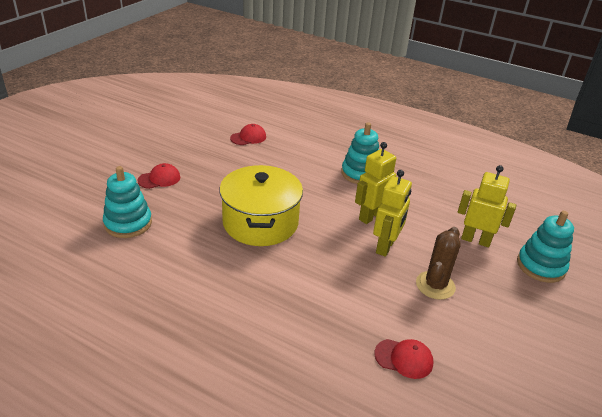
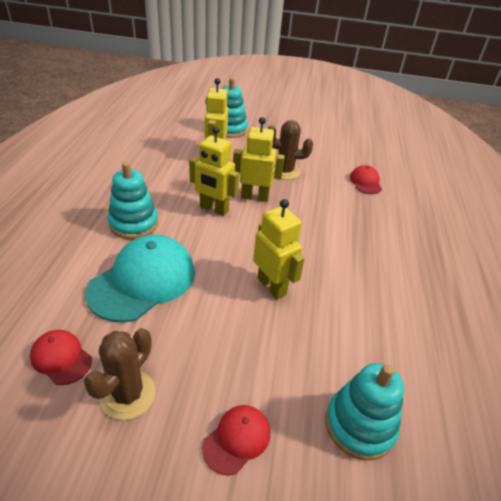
camera: 110 degrees left, 5 degrees up
(159, 179) = (237, 439): red cap -> red cap turned 90 degrees clockwise
(211, 152) = (128, 394): none -> brown cactus
(260, 222) = (272, 286): yellow pot -> yellow robot
(295, 169) = (143, 281): none -> turquoise cap

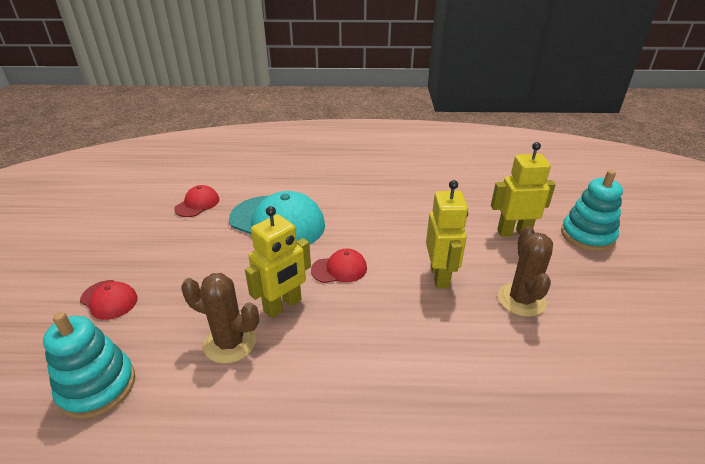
camera: 85 degrees right, 5 degrees down
(128, 394) = (162, 238): brown cactus -> brown cactus (230, 343)
(134, 224) = (352, 203): turquoise stacking toy -> none
(213, 209) = (398, 247): yellow robot -> none
(365, 182) = (567, 409): red cap -> red cap (339, 269)

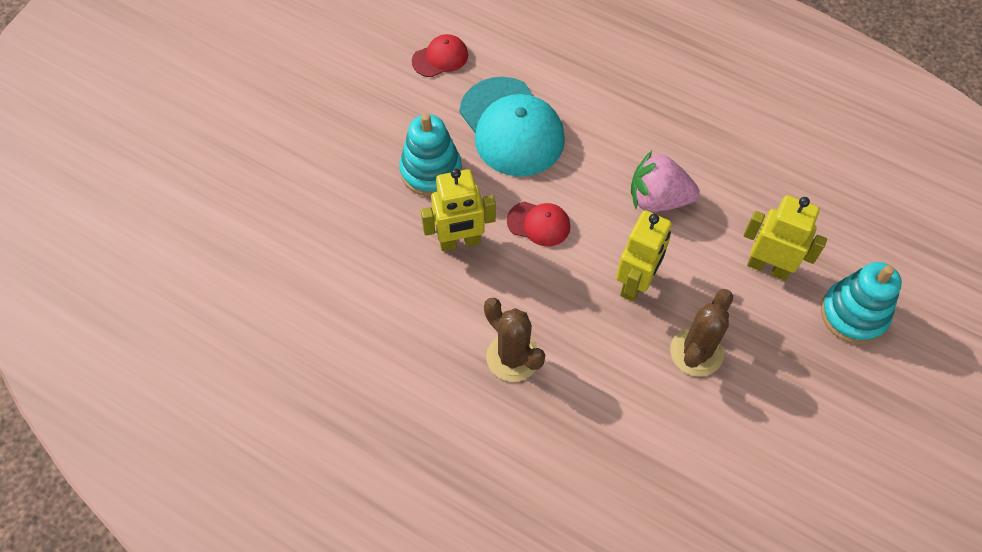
camera: 30 degrees right, 25 degrees up
(97, 387) = (276, 249): turquoise stacking toy -> turquoise stacking toy (431, 171)
(109, 300) = (311, 158): red cap -> none
(230, 343) = (394, 259): brown cactus -> brown cactus (513, 357)
(411, 224) = (658, 199): none -> pink strawberry

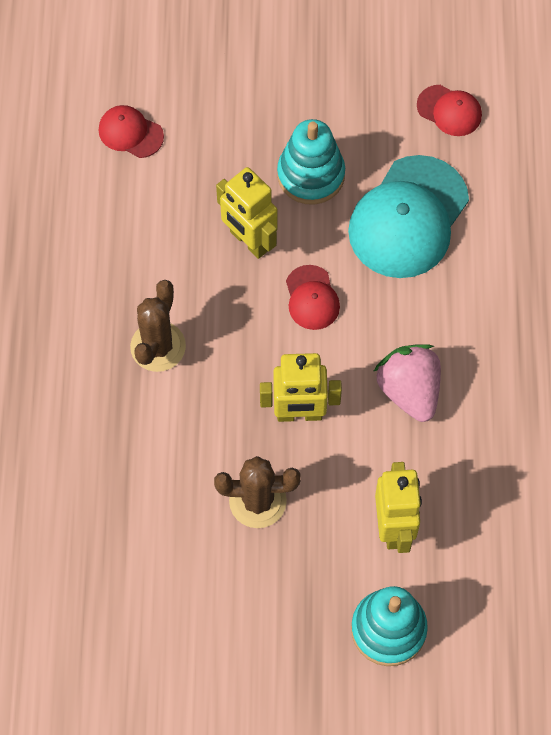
camera: 60 degrees right, 5 degrees up
(299, 278) = (130, 133): none -> red cap

